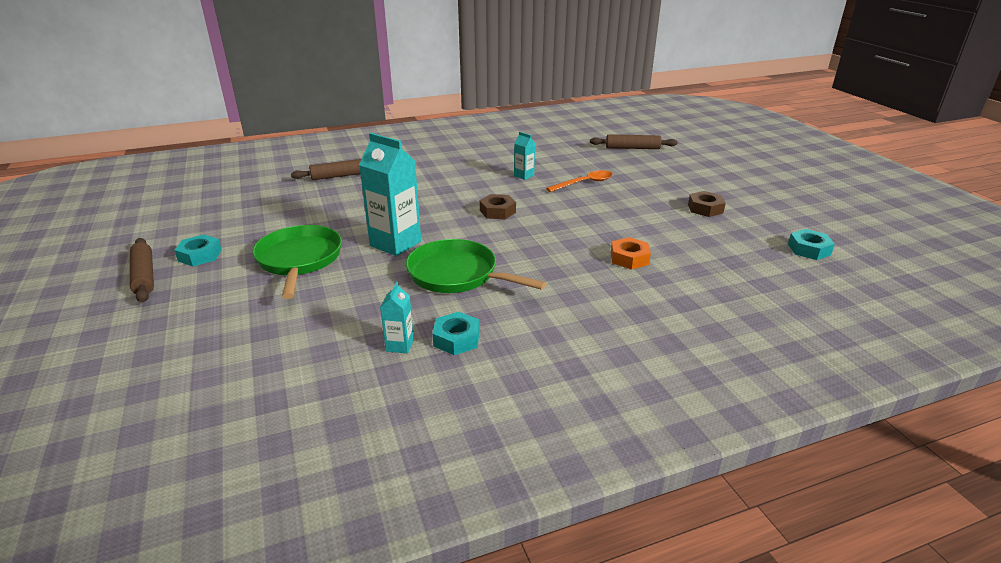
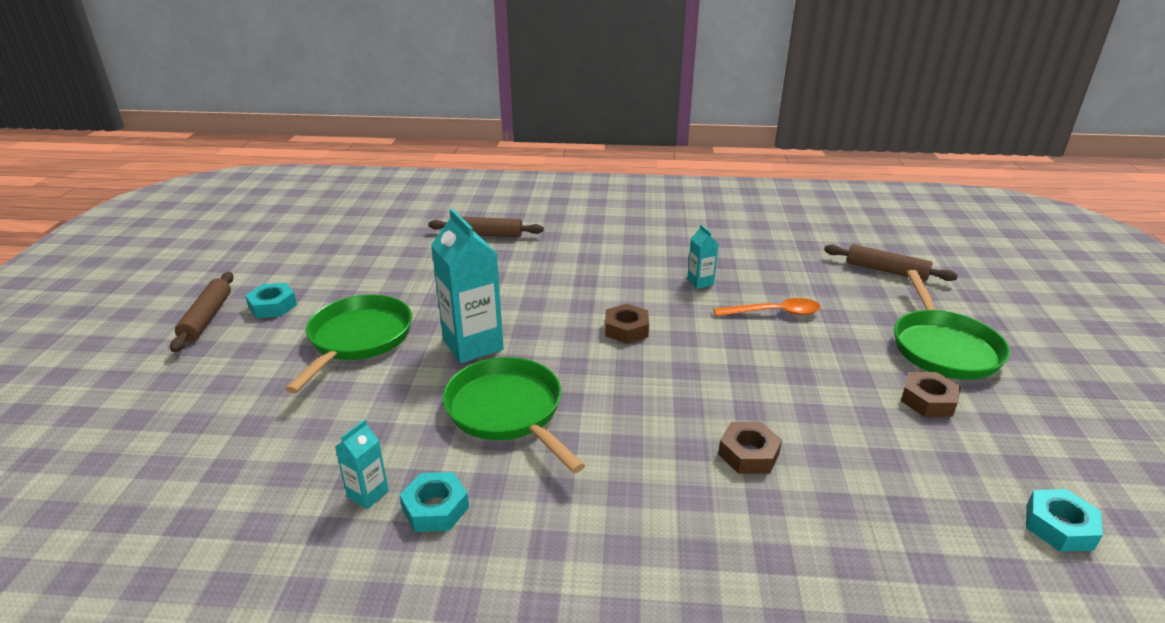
camera: 25 degrees right, 0 degrees up
(629, 258) = (748, 454): orange nut -> brown nut
(693, 181) = (943, 347): none -> green pan

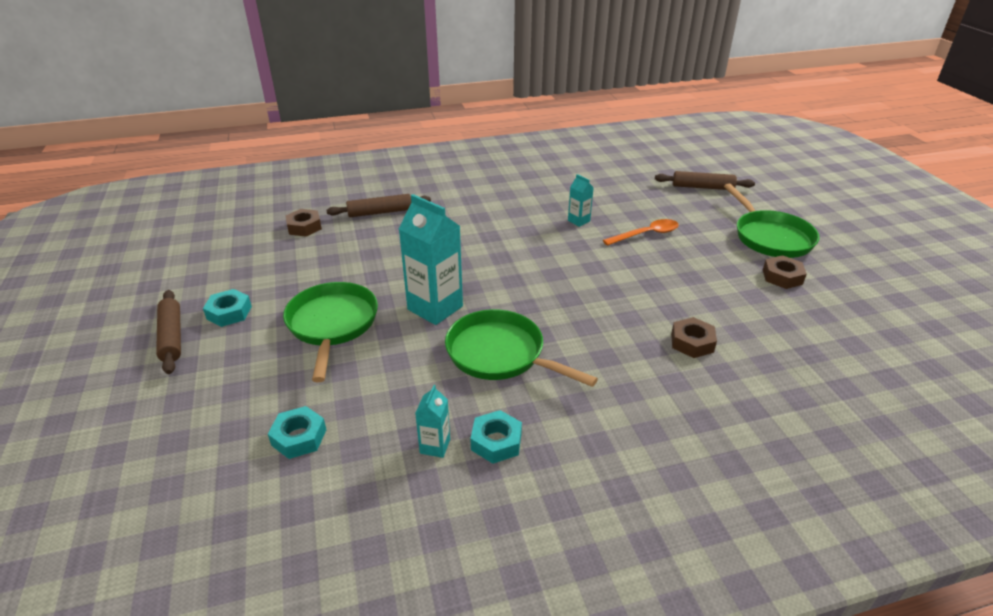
camera: 20 degrees left, 5 degrees up
(626, 329) = (547, 269): brown nut -> brown nut (304, 227)
(1059, 527) = (900, 341): turquoise nut -> turquoise nut (299, 437)

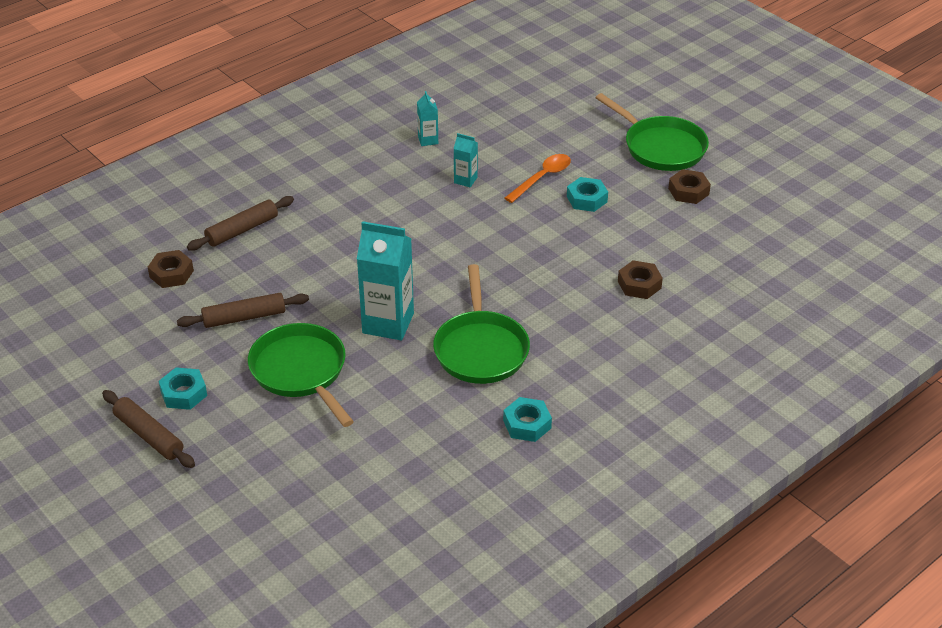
camera: 25 degrees left, 5 degrees up
(299, 437) = (360, 478): turquoise nut -> turquoise nut (586, 199)
(435, 446) = (480, 445): turquoise carton -> turquoise carton (428, 140)
(500, 354) = (480, 349): green pan -> green pan turned 105 degrees counterclockwise
(702, 187) = (569, 99): brown rolling pin -> brown rolling pin (244, 317)

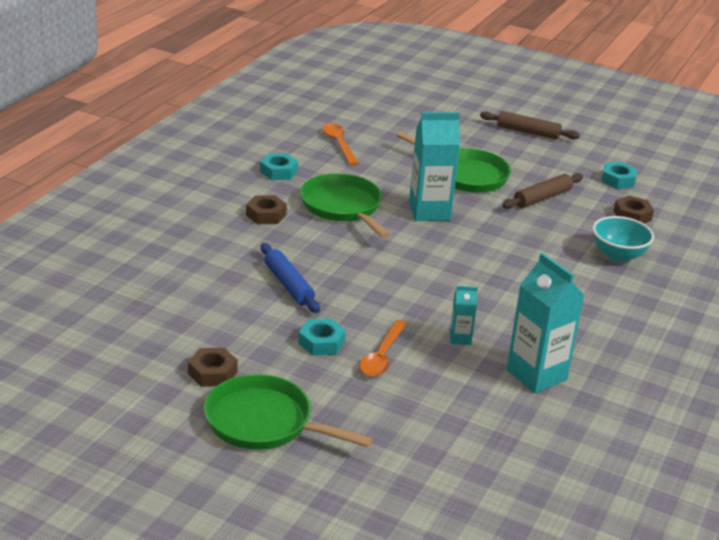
camera: 155 degrees right, 10 degrees down
(183, 393) = (532, 153): turquoise nut -> turquoise nut (618, 180)
(242, 230) = (618, 255): brown rolling pin -> turquoise bowl
(421, 463) = (339, 144): none -> orange spoon
(428, 140) = (536, 375): turquoise carton -> turquoise carton, size x2.06
(589, 261) = (288, 285): none -> blue rolling pin
(639, 284) = (231, 273): brown nut -> brown nut (266, 215)

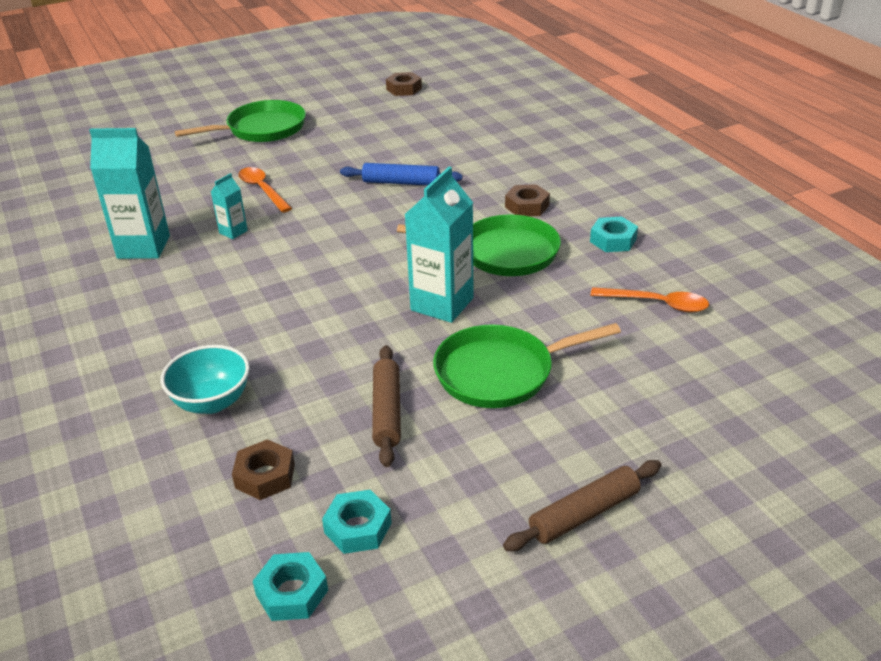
camera: 130 degrees right, 5 degrees up
(212, 373) = (333, 126): brown nut -> brown nut (404, 89)
(321, 342) = (311, 172): turquoise nut -> turquoise nut (292, 592)

